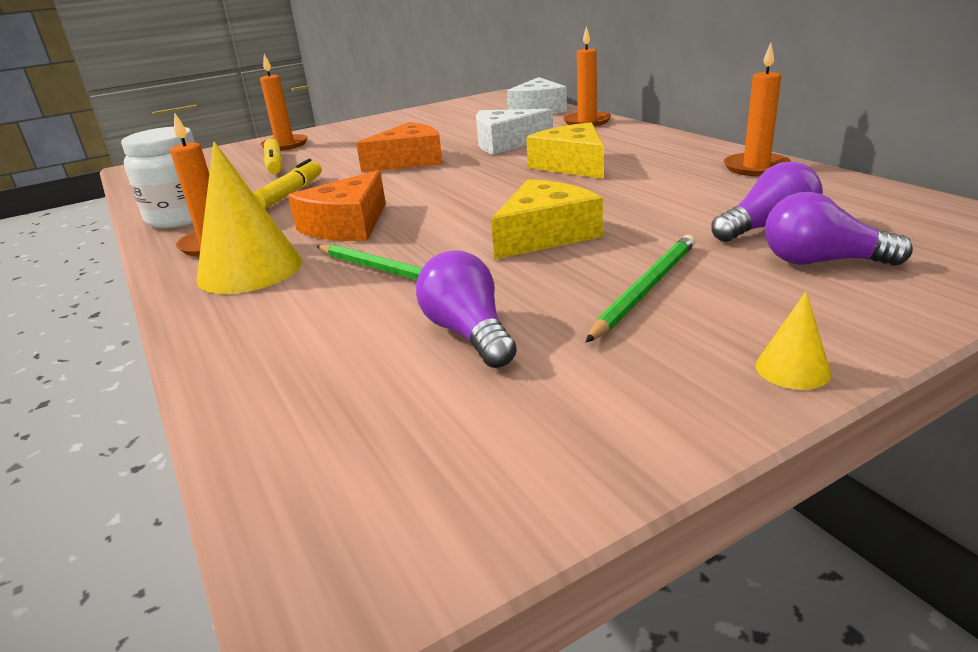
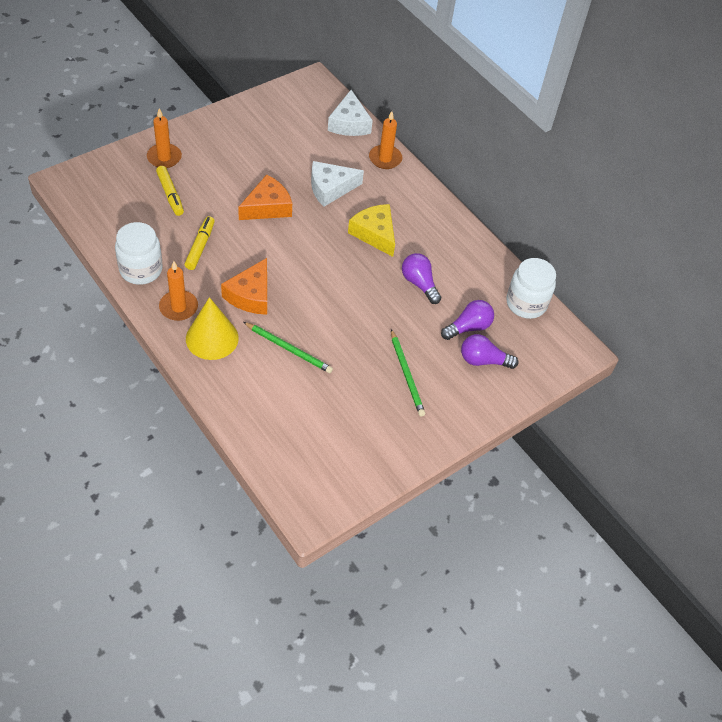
camera: 15 degrees left, 25 degrees up
(468, 333) = (332, 401): purple light bulb -> purple light bulb (419, 284)
(545, 235) = (361, 320): yellow cheese -> none
(646, 289) = (406, 375): green pencil -> green pencil turned 135 degrees clockwise
(756, 167) = (478, 256): orange candle -> none
(792, 369) = (453, 431): yellow cone -> none
(876, 198) = (526, 303): none -> white jar

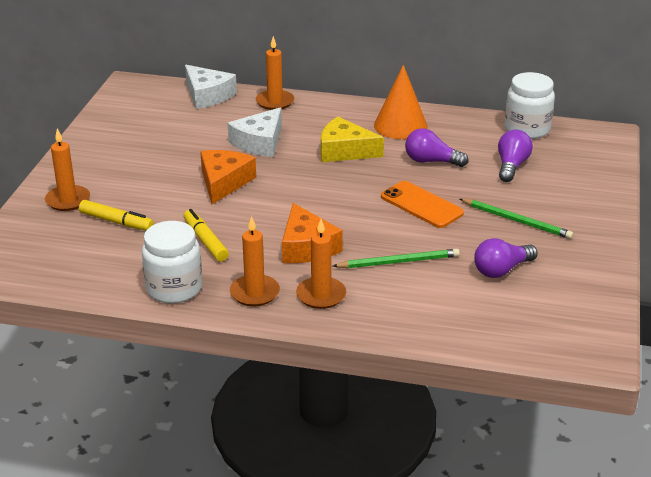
camera: 35 degrees left, 20 degrees down
(212, 338) = (321, 295): yellow cone -> orange candle
(363, 315) = (421, 205): none -> orange phone
(441, 238) = (400, 125): none -> orange cone
(483, 360) = (555, 179): purple light bulb -> purple light bulb (501, 270)

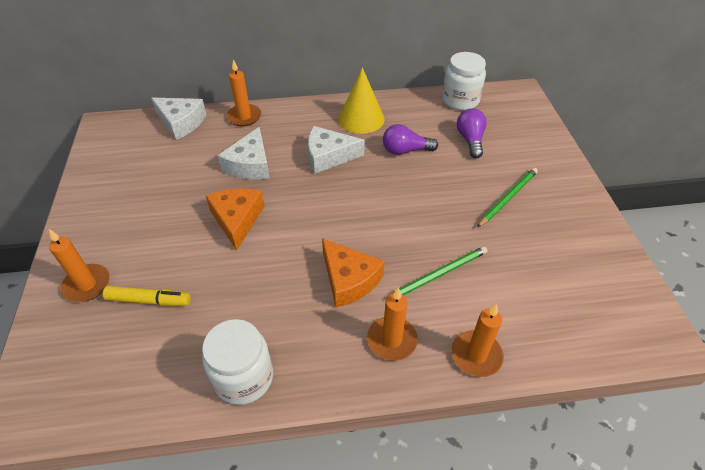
camera: 20 degrees left, 15 degrees up
(205, 241) = (250, 300): yellow marker -> none
(254, 293) = (327, 357): orange candle -> orange candle (476, 355)
(344, 151) = (328, 156): yellow cheese -> white cheese
(400, 125) = (361, 119): orange cone -> yellow cone
(421, 205) = (423, 201): orange phone -> none
(501, 270) = (528, 258): purple light bulb -> none
(517, 221) = (508, 198): green pencil -> green pencil turned 60 degrees counterclockwise

